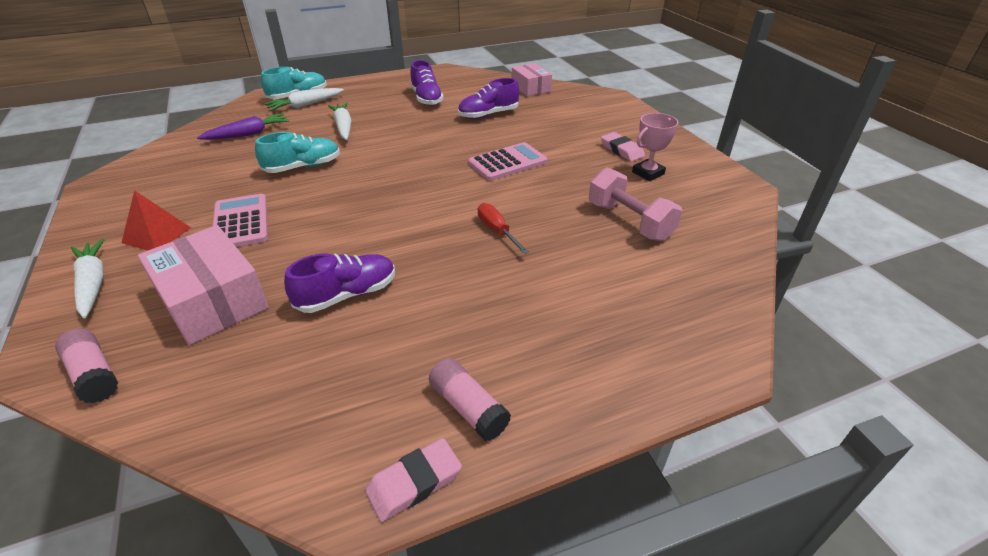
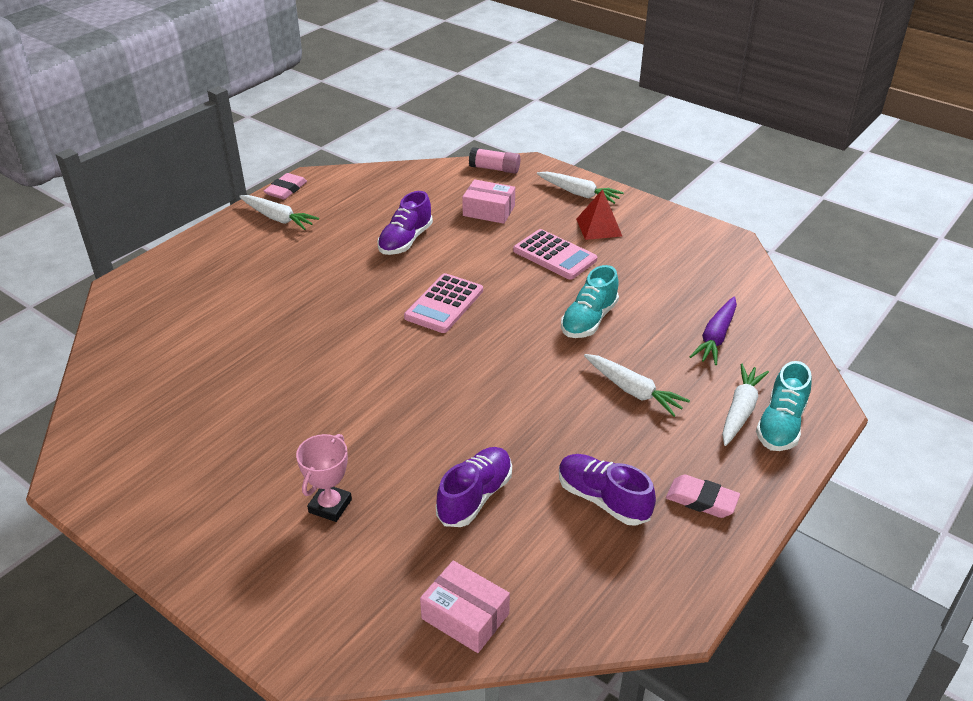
camera: 150 degrees right, 0 degrees up
(212, 300) = (489, 211): pink box -> pink box, size x0.63
(468, 408) = (278, 218): pink glue stick -> white carrot
(497, 230) = (333, 322): red screwdriver -> none
(507, 162) = (380, 409): pink calculator -> pink calculator (444, 304)
(621, 150) = (243, 491): pink eraser -> pink eraser (701, 500)
(629, 221) = (209, 376): pink dumbbell -> none
(648, 173) = (199, 457): pink trophy -> pink trophy (330, 506)

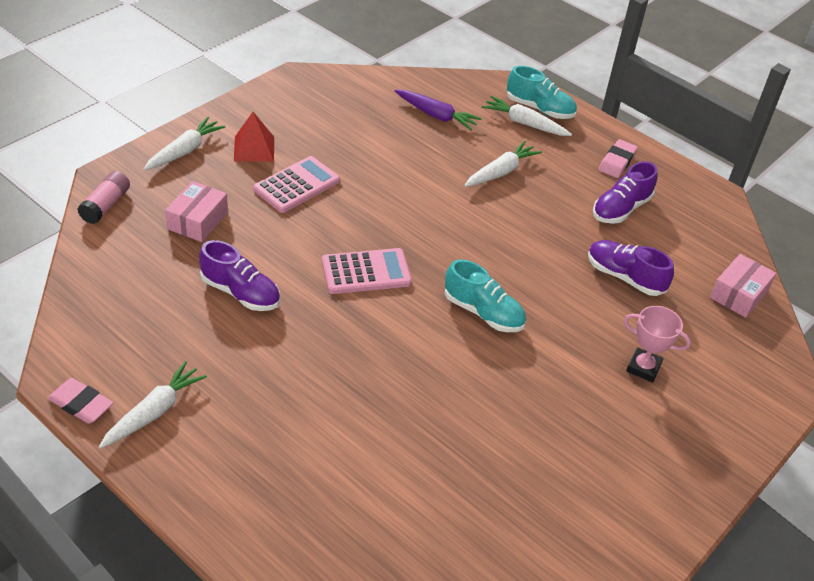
camera: 90 degrees left, 5 degrees up
(444, 304) = (366, 272): pink calculator -> pink calculator turned 45 degrees counterclockwise
(589, 320) = (404, 180): turquoise shoe -> turquoise shoe (483, 312)

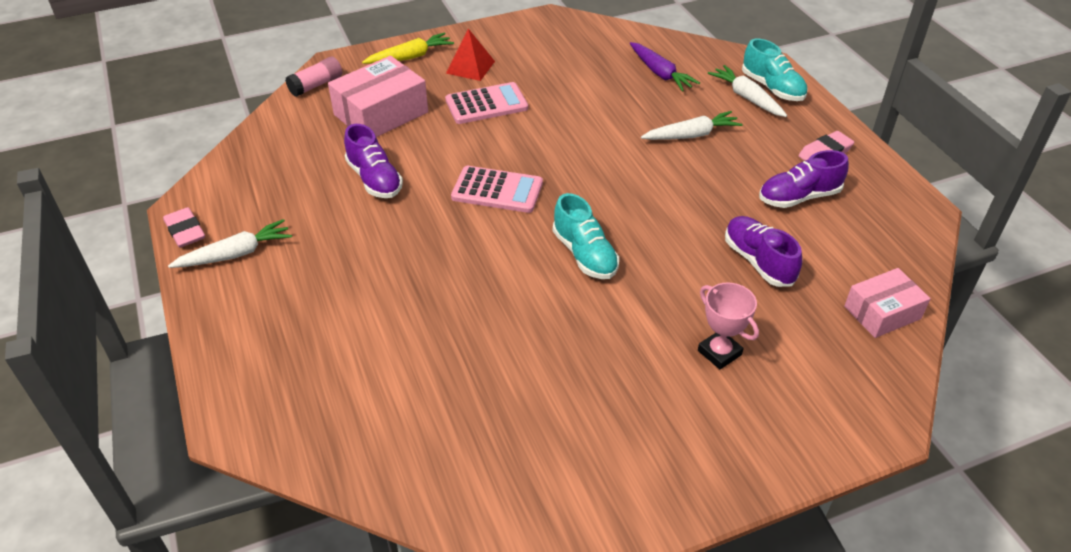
camera: 30 degrees right, 0 degrees up
(185, 151) = (410, 57): white carrot -> yellow carrot
(198, 221) = (381, 113): pink box -> pink box, size x1.58

